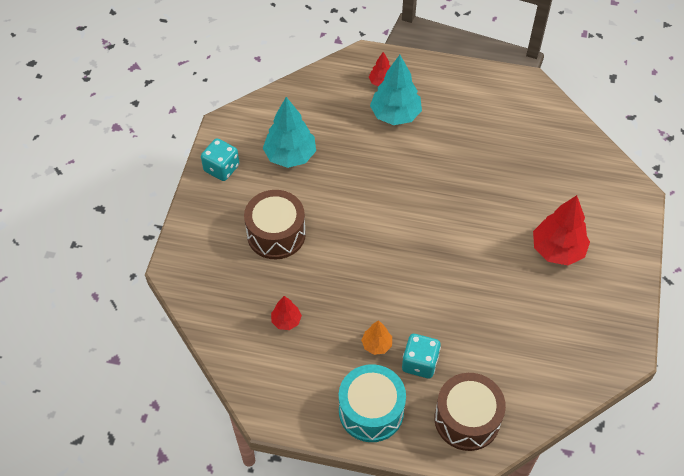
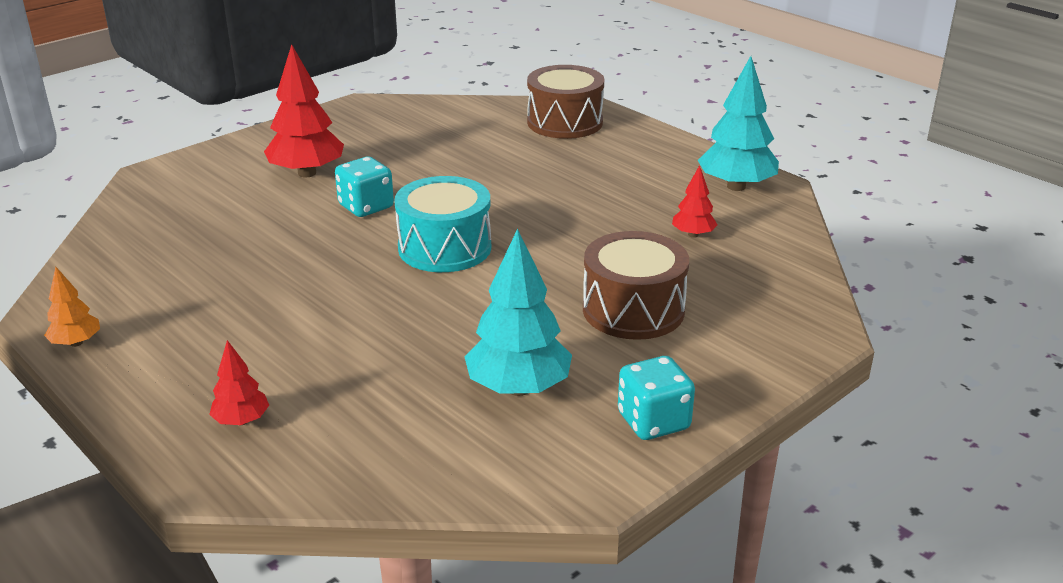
camera: 145 degrees left, 25 degrees down
(371, 411) = (656, 153): turquoise drum -> turquoise drum (445, 248)
(376, 345) = (601, 185): orange tree -> orange tree (76, 343)
(395, 115) = (288, 366): turquoise tree -> turquoise tree (736, 186)
(420, 363) = (568, 161): turquoise dice -> turquoise dice (366, 207)

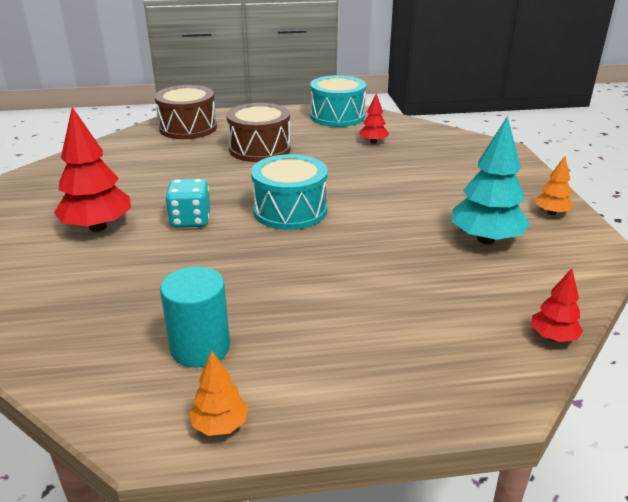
camera: 55 degrees left, 0 degrees up
(167, 295) = (200, 347): none -> turquoise cylinder
(241, 421) = (436, 359): red tree -> red tree (553, 337)
(633, 310) = (434, 181): brown drum -> brown drum (260, 149)
(653, 421) = (551, 213): turquoise dice -> orange tree
(736, 186) = (337, 116): turquoise tree -> turquoise drum

